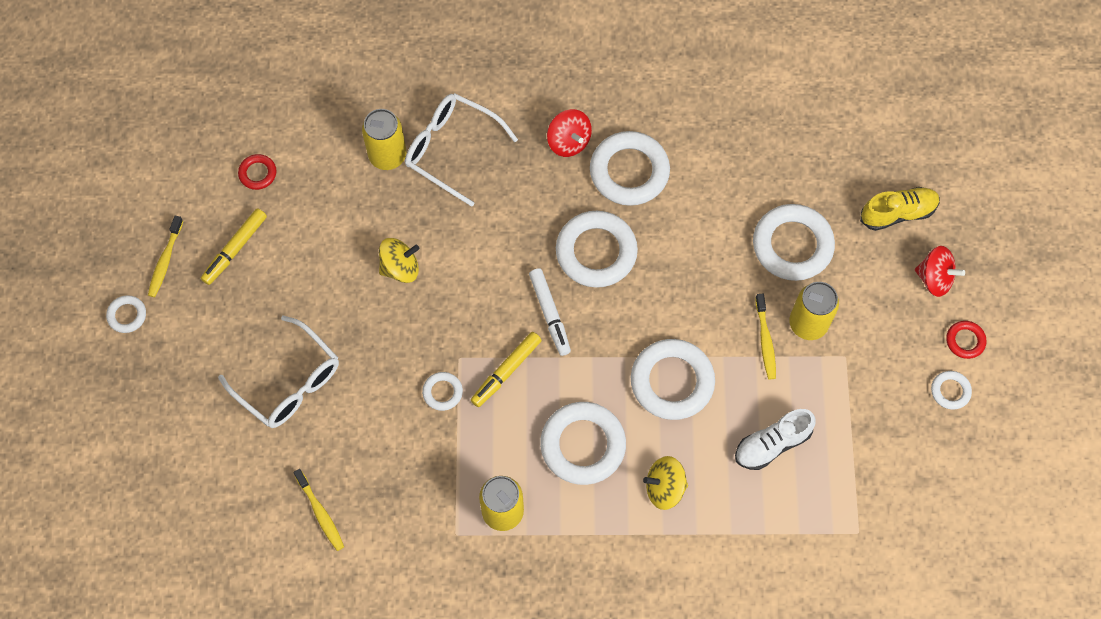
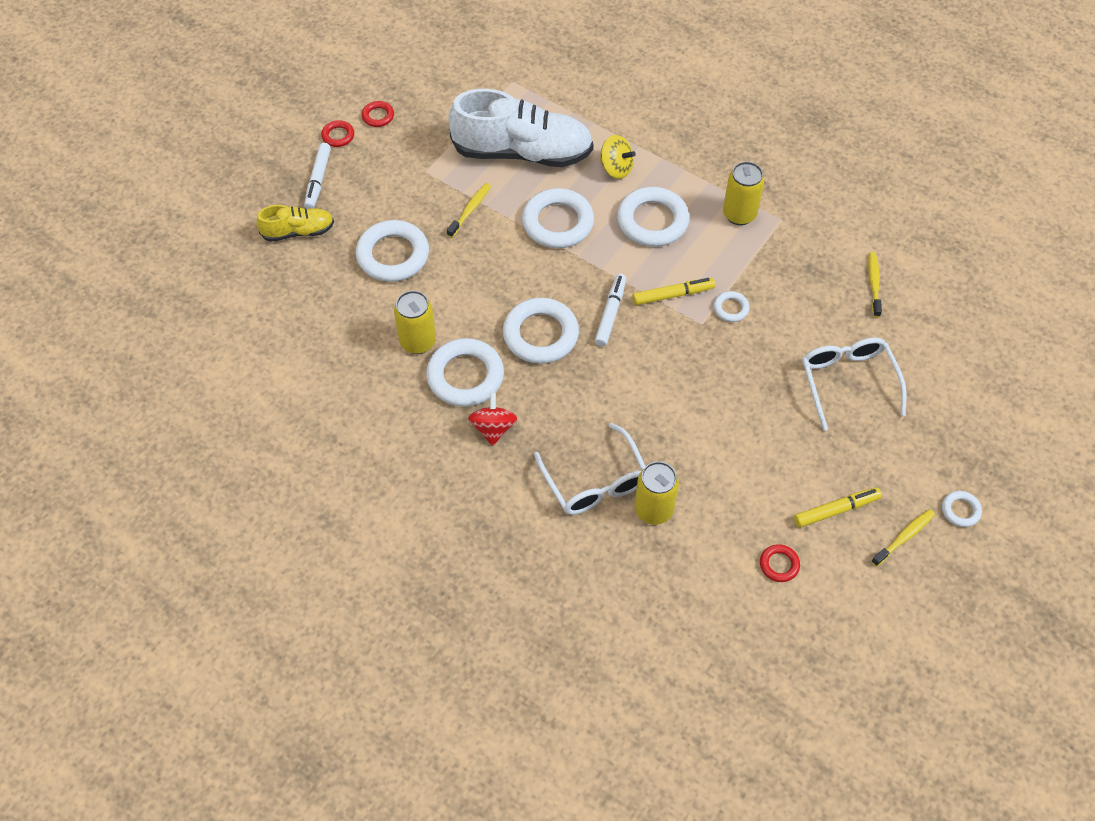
camera: 145 degrees left, 10 degrees down
(400, 268) = (704, 413): yellow spinning top -> none
(772, 444) = (522, 152): white shoe -> white shoe, size x1.99
(808, 324) = (431, 203): yellow can -> yellow can (418, 342)
(898, 213) = (298, 231): yellow shoe -> yellow shoe turned 150 degrees clockwise
(934, 278) = (318, 180): red spinning top -> white marker
(950, 391) = (378, 116): white ring -> red ring

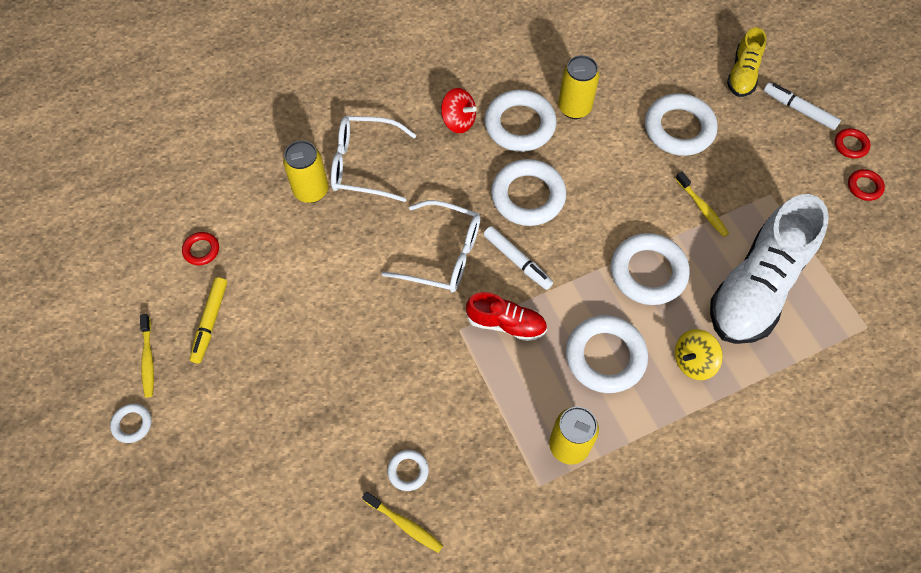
camera: 120 degrees right, 5 degrees up
(673, 295) = (506, 323): yellow marker -> red shoe
(731, 308) = (460, 365): white ring -> white ring (408, 471)
(847, 381) = (316, 417): white glasses -> white glasses (443, 254)

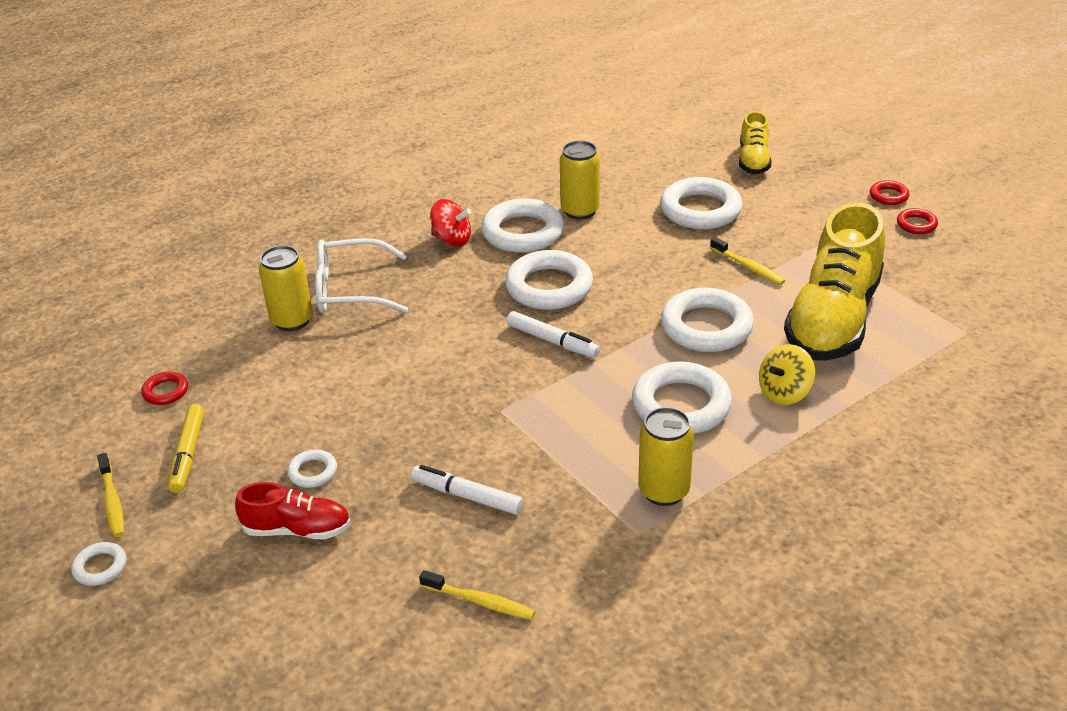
camera: 10 degrees left, 25 degrees down
(408, 471) = (471, 549): white ring -> white ring (313, 472)
(443, 254) = (464, 349): white glasses -> none
(506, 323) = (555, 396): red shoe -> red shoe (297, 529)
(757, 287) = (833, 319): white shoe -> yellow shoe
(799, 110) = (823, 178): white marker -> white marker (467, 496)

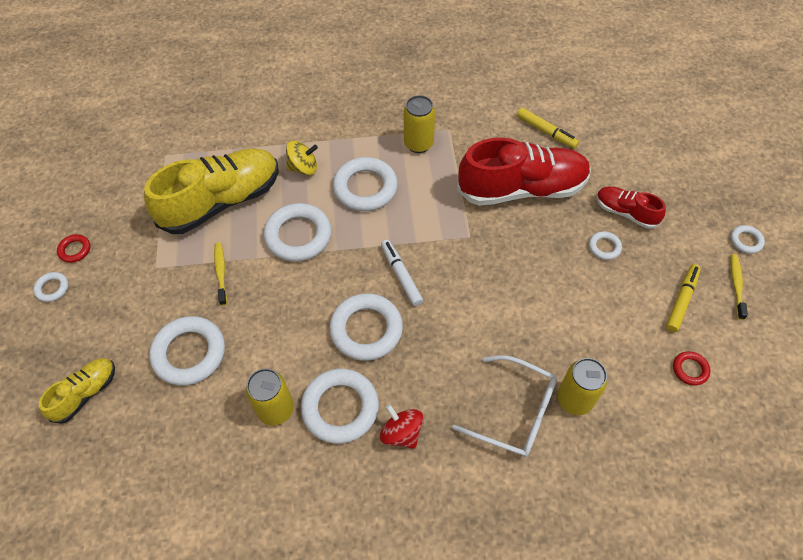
camera: 150 degrees left, 20 degrees up
(467, 496) = (522, 189): white marker -> red shoe
(480, 601) = (546, 132): yellow toothbrush -> yellow marker
(888, 196) = (52, 288): red ring -> white ring

